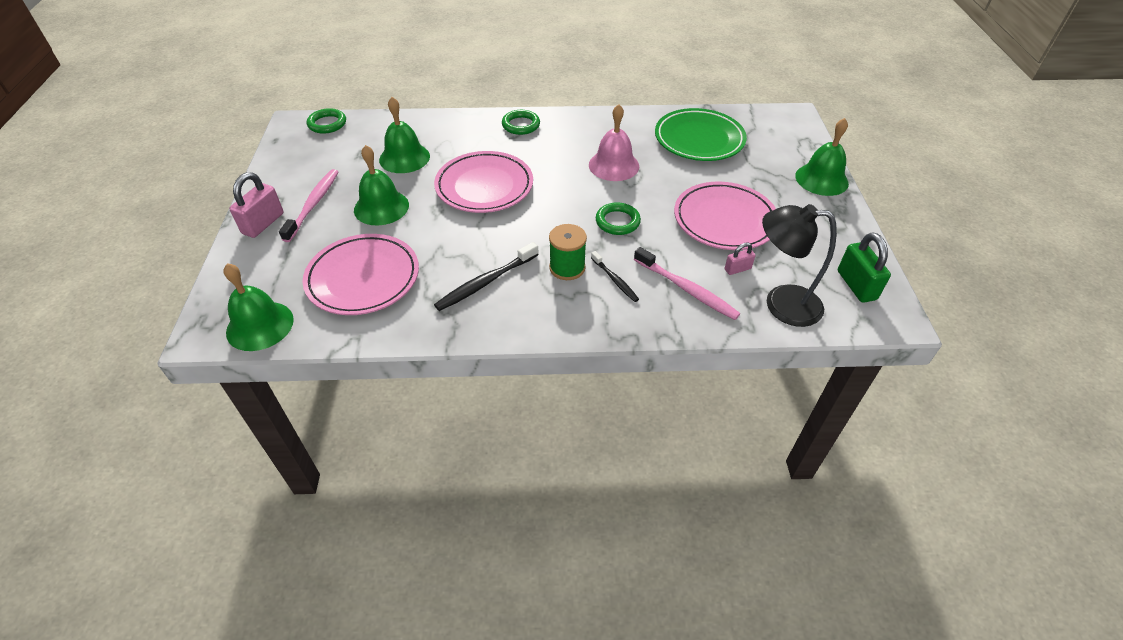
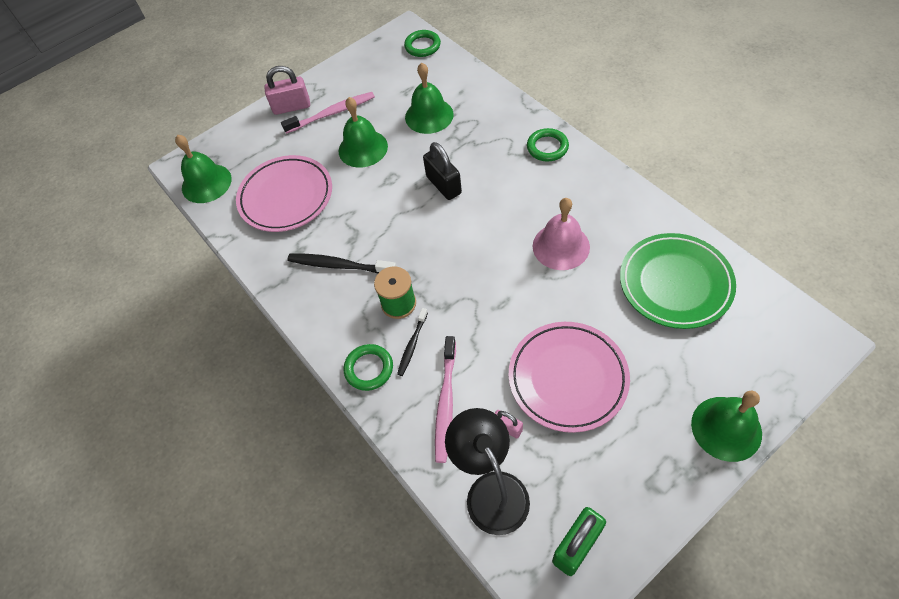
camera: 60 degrees right, 10 degrees up
(484, 186) = (443, 185): pink plate -> black padlock
(617, 221) = (486, 299): green ring -> green ring (369, 369)

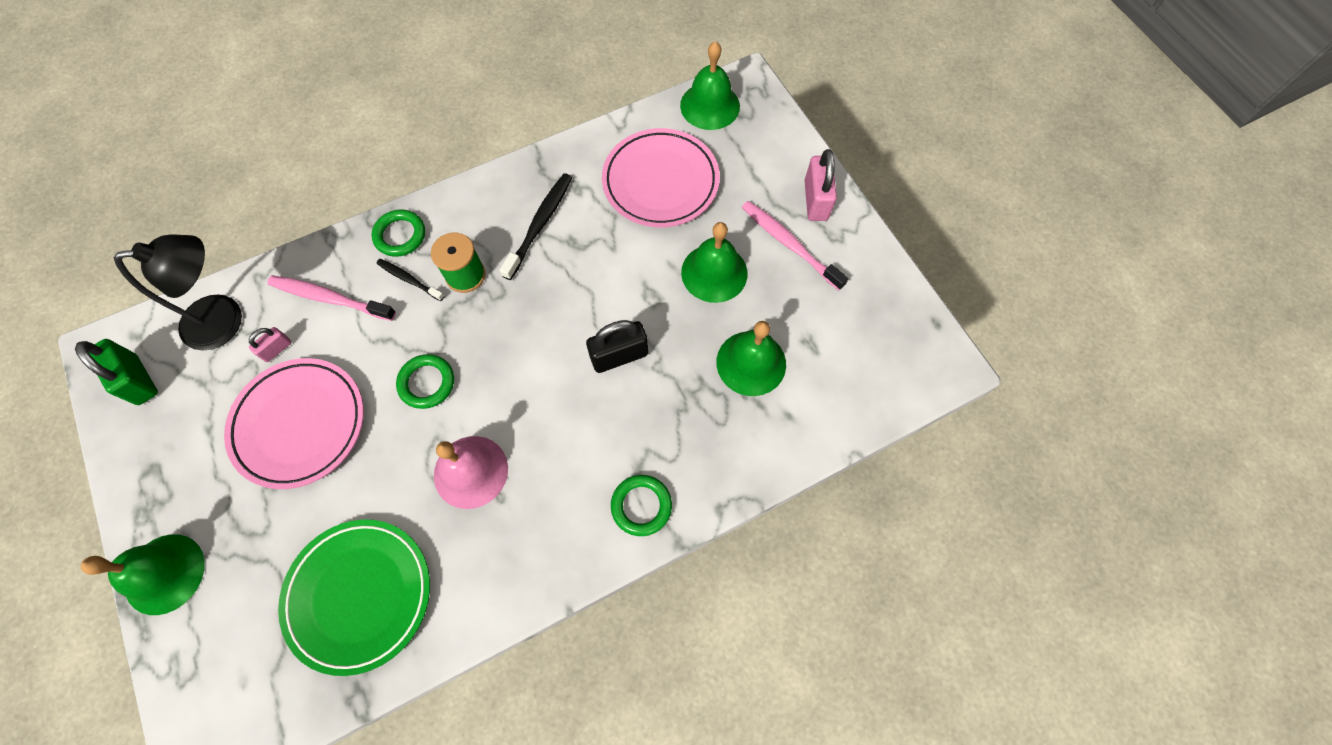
camera: 95 degrees right, 10 degrees up
(331, 113) = (790, 245): pink toothbrush -> pink toothbrush turned 150 degrees clockwise
(422, 46) = (904, 383): green ring -> green ring (427, 383)

